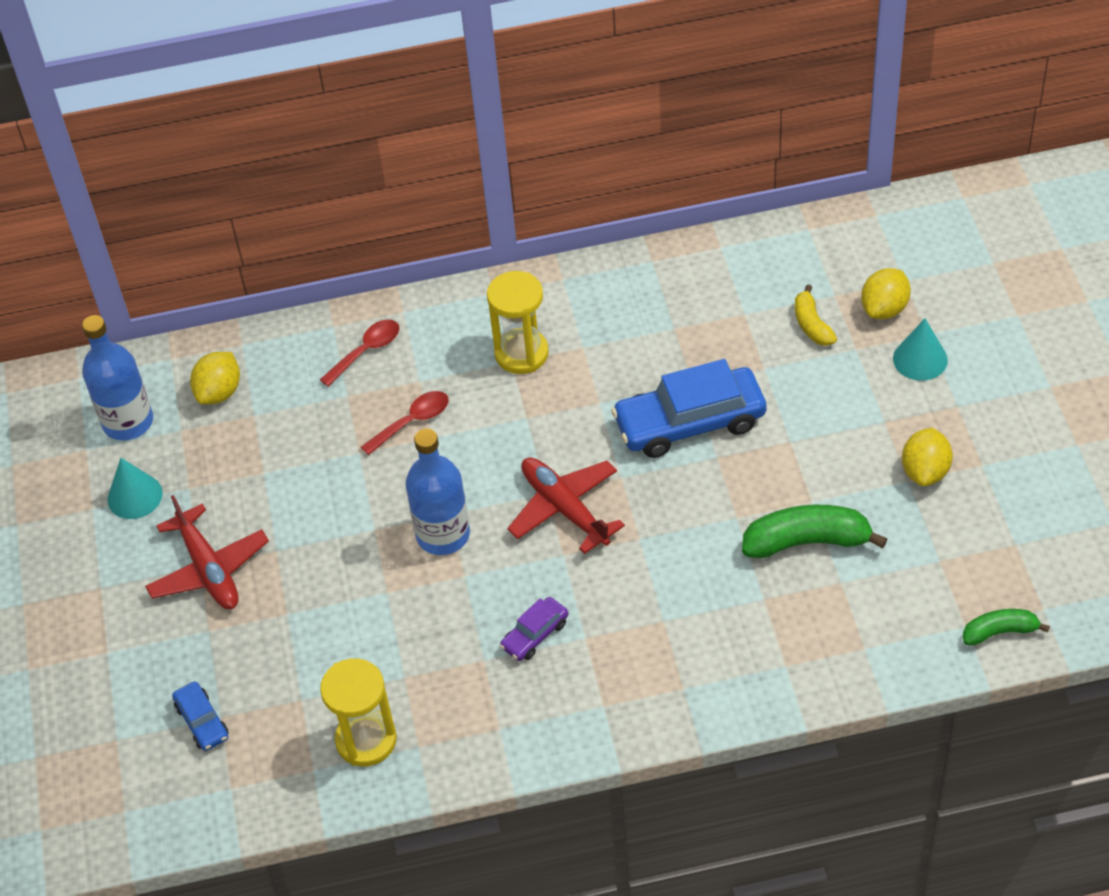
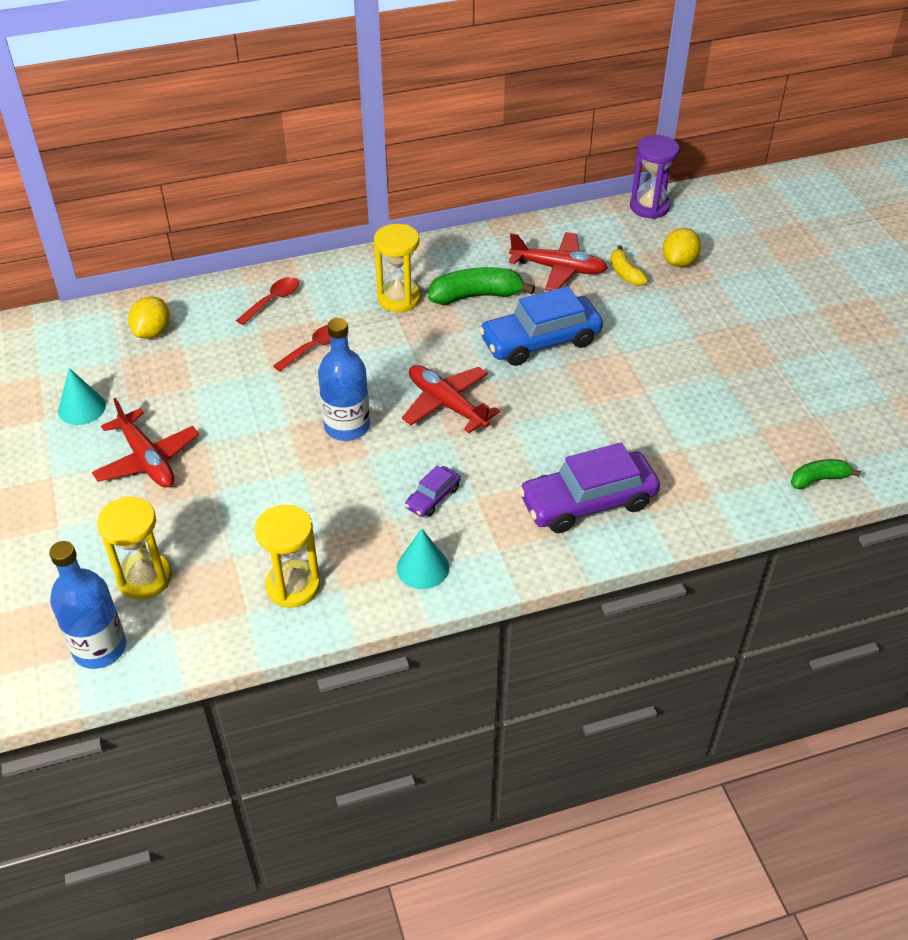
camera: 10 degrees left, 5 degrees down
(128, 422) = (75, 355): blue bottle -> blue bottle (99, 648)
(202, 722) = (144, 578): blue car -> yellow hourglass
(716, 649) = (588, 502): none -> purple car
(727, 315) = (559, 269): none -> red plane
(807, 542) = (649, 420): green banana -> green banana (476, 296)
(860, 220) = (649, 207): none -> purple hourglass
(920, 359) = (713, 293): turquoise cone -> turquoise cone (422, 567)
(925, 471) = (733, 368): yellow lemon -> none

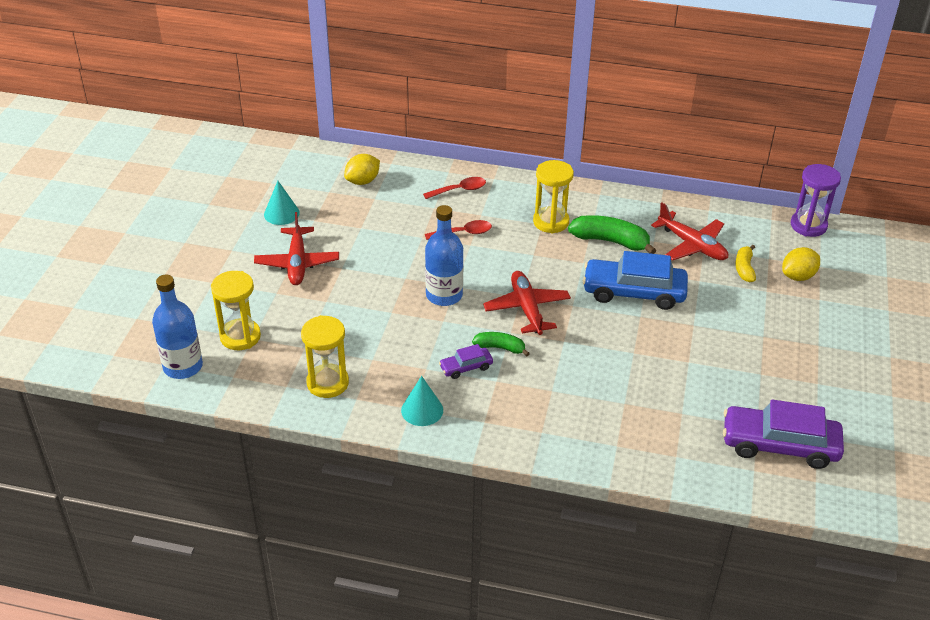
camera: 30 degrees right, 5 degrees down
(588, 502) = (576, 419): purple car -> purple car (779, 445)
(818, 479) = (776, 483): green banana -> green banana (500, 348)

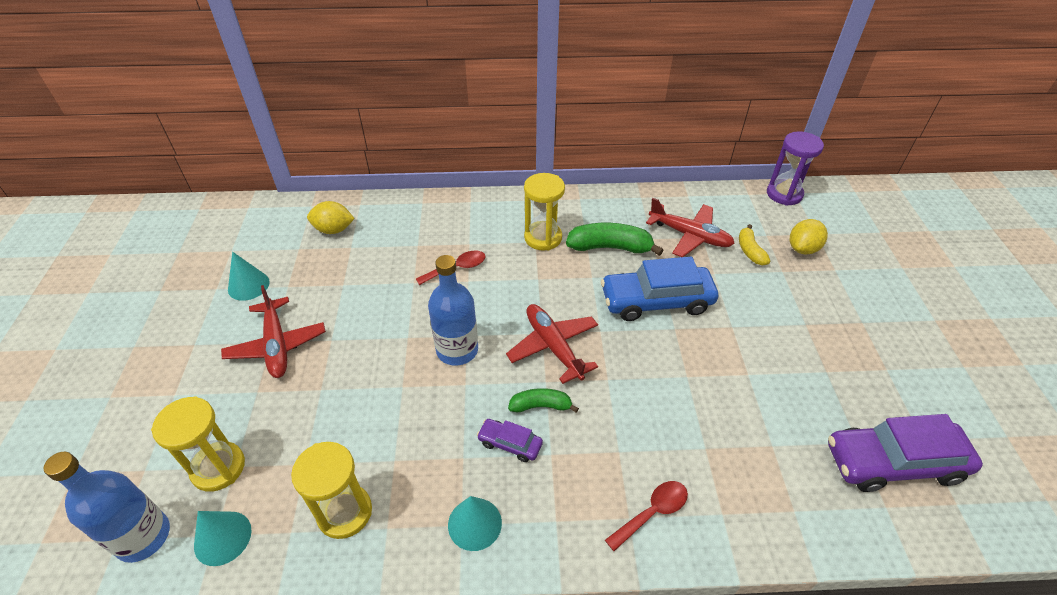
camera: 15 degrees left, 5 degrees up
(238, 379) = (222, 538): none -> turquoise cone
(362, 181) = (334, 230): yellow lemon -> yellow lemon turned 60 degrees clockwise
(459, 190) = (439, 220): red spoon -> red spoon (652, 512)
(466, 367) = (510, 444): purple car -> purple car turned 60 degrees clockwise

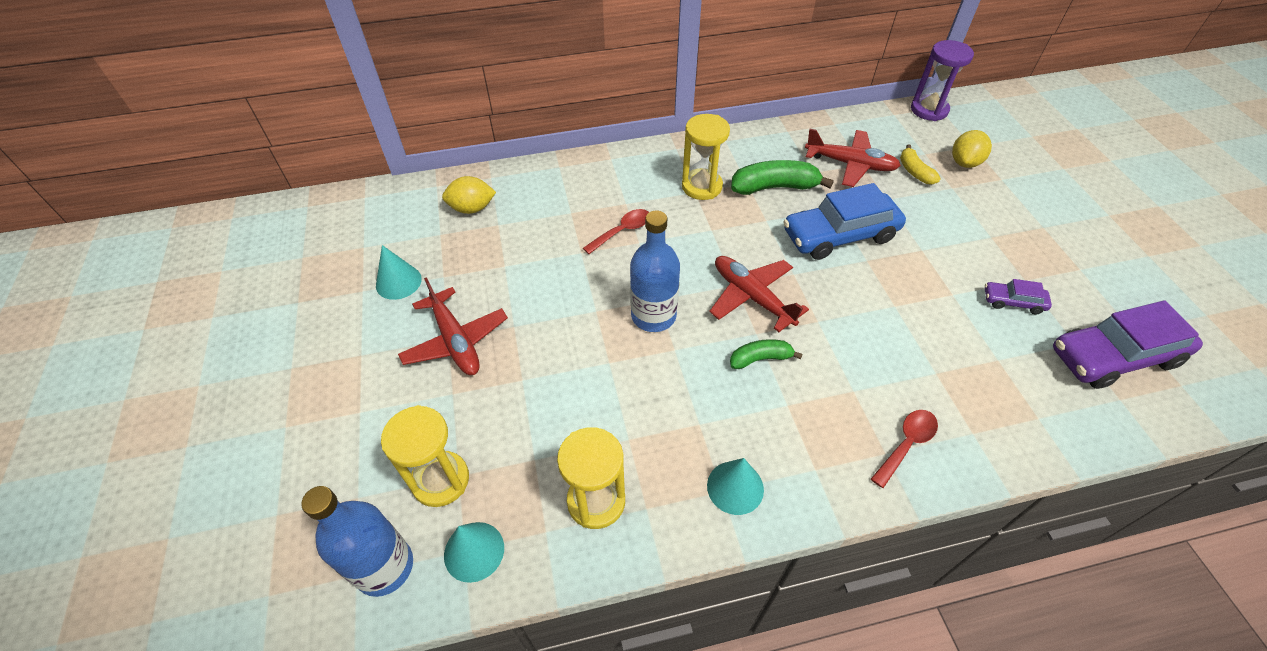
camera: 10 degrees left, 5 degrees up
(510, 444) = (742, 401): purple car -> purple car (1013, 302)

